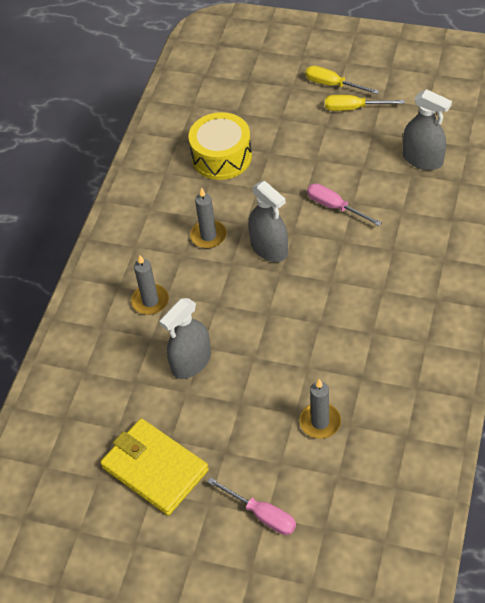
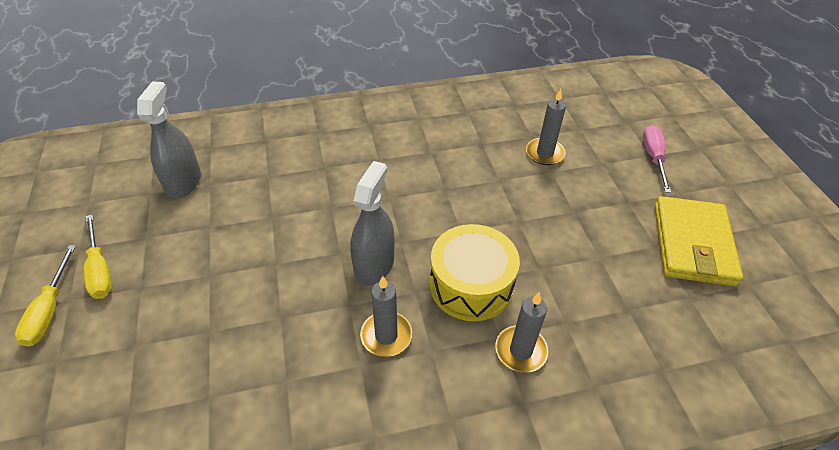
camera: 125 degrees left, 5 degrees down
(191, 362) = (565, 269): grey spray bottle -> none
(221, 157) = (234, 388): yellow drum -> yellow drum (471, 285)
(335, 207) = (284, 229): pink screwdriver -> none

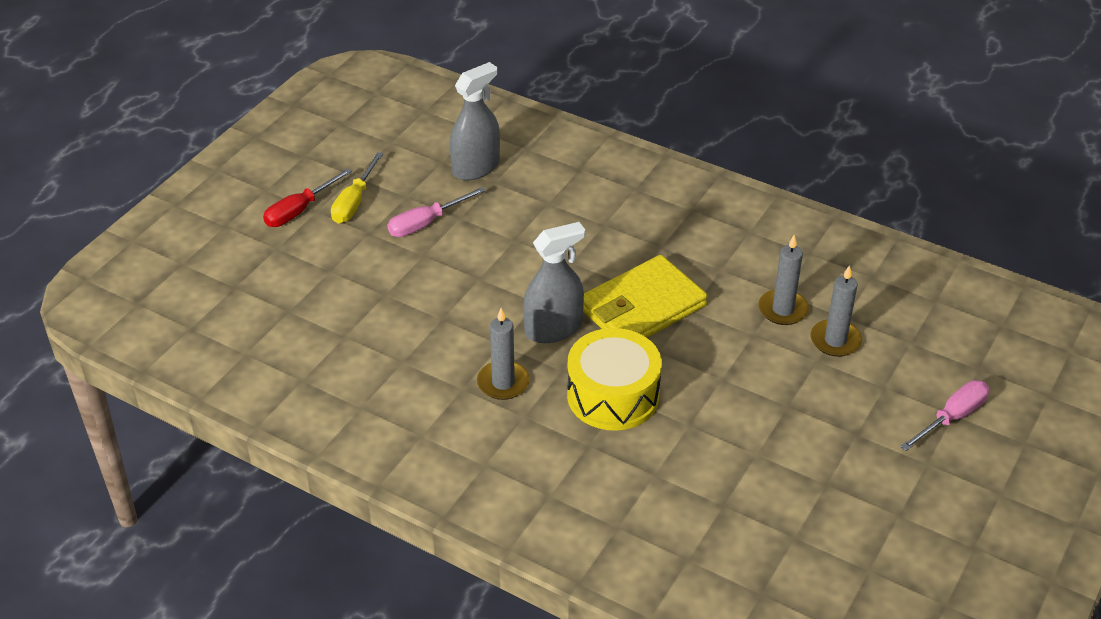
camera: 45 degrees right, 5 degrees down
(50, 310) = (299, 210): yellow screwdriver -> red screwdriver
(185, 248) = (426, 223): none -> pink screwdriver
(520, 350) = (592, 464): grey candle -> grey candle (783, 310)
(692, 244) = (867, 507): yellow wallet -> yellow wallet (642, 307)

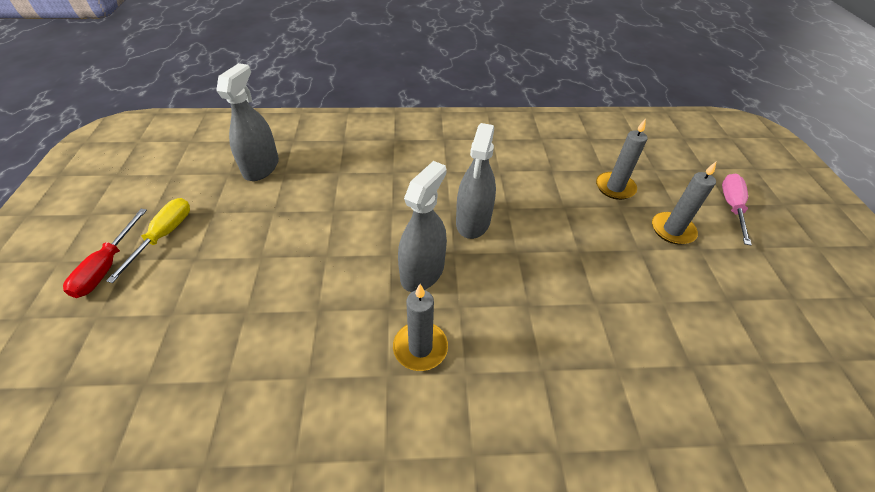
camera: 35 degrees left, 5 degrees up
(354, 202) = (164, 236): yellow screwdriver -> yellow screwdriver turned 150 degrees counterclockwise
(426, 223) = (246, 228): pink screwdriver -> none
(613, 395) = (519, 309): yellow drum -> none
(642, 307) = (473, 221): yellow wallet -> grey spray bottle
(783, 310) = (564, 181): grey candle -> grey candle (672, 230)

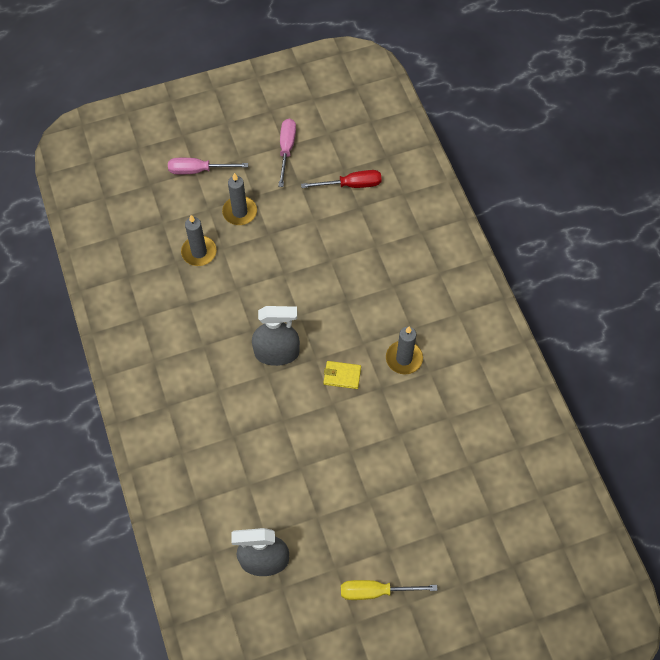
camera: 105 degrees left, 15 degrees up
(107, 266) = (420, 613): red screwdriver -> red screwdriver (351, 185)
(422, 272) = (342, 376): grey spray bottle -> yellow wallet
(787, 299) = (286, 149): none -> pink screwdriver

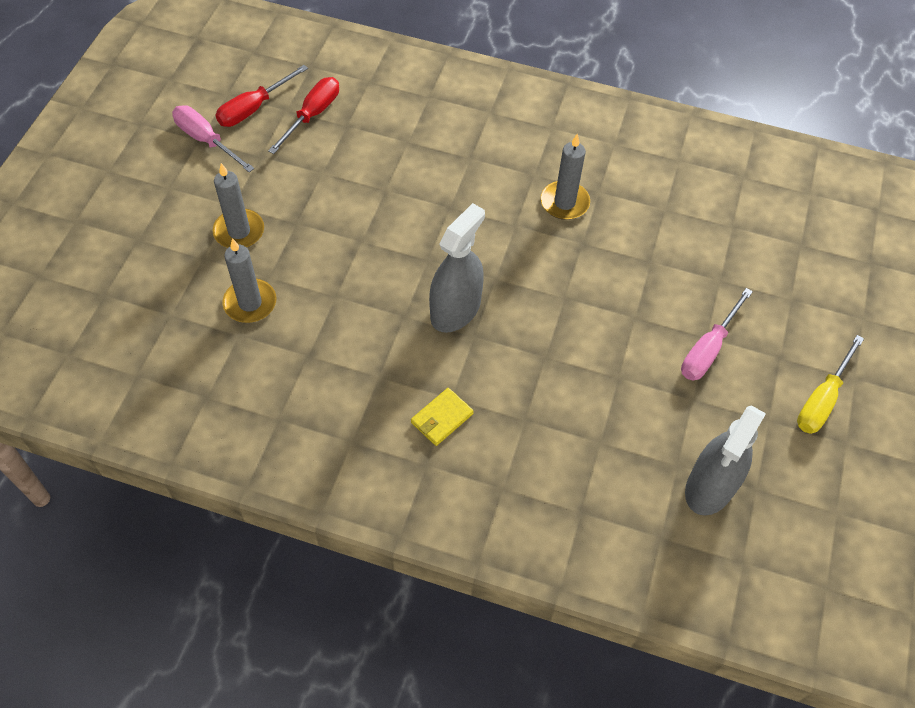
camera: 55 degrees left, 5 degrees down
(198, 170) = (140, 235): pink screwdriver -> pink screwdriver (708, 349)
(329, 153) = (254, 108): none -> red screwdriver
(342, 376) = (537, 268): yellow wallet -> yellow wallet (441, 418)

